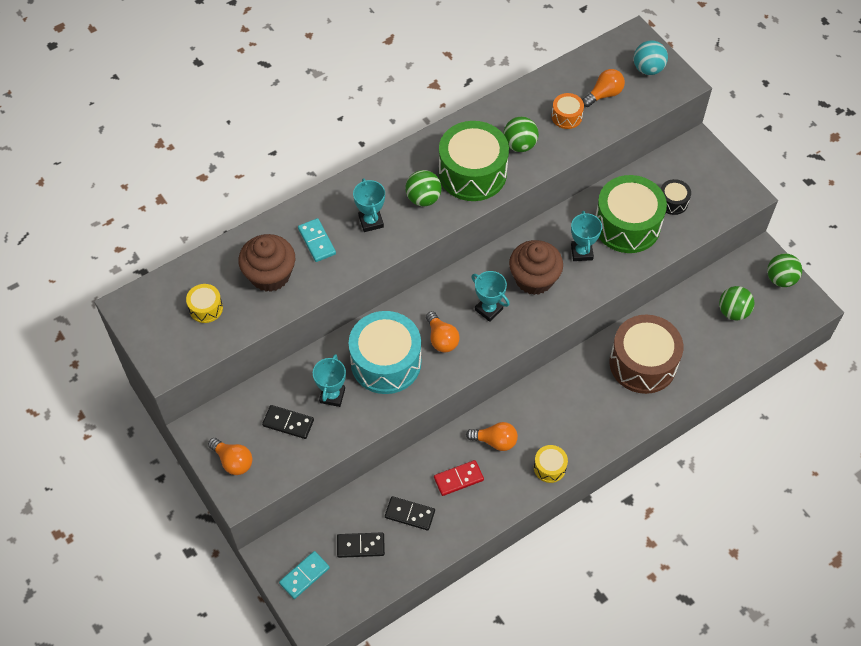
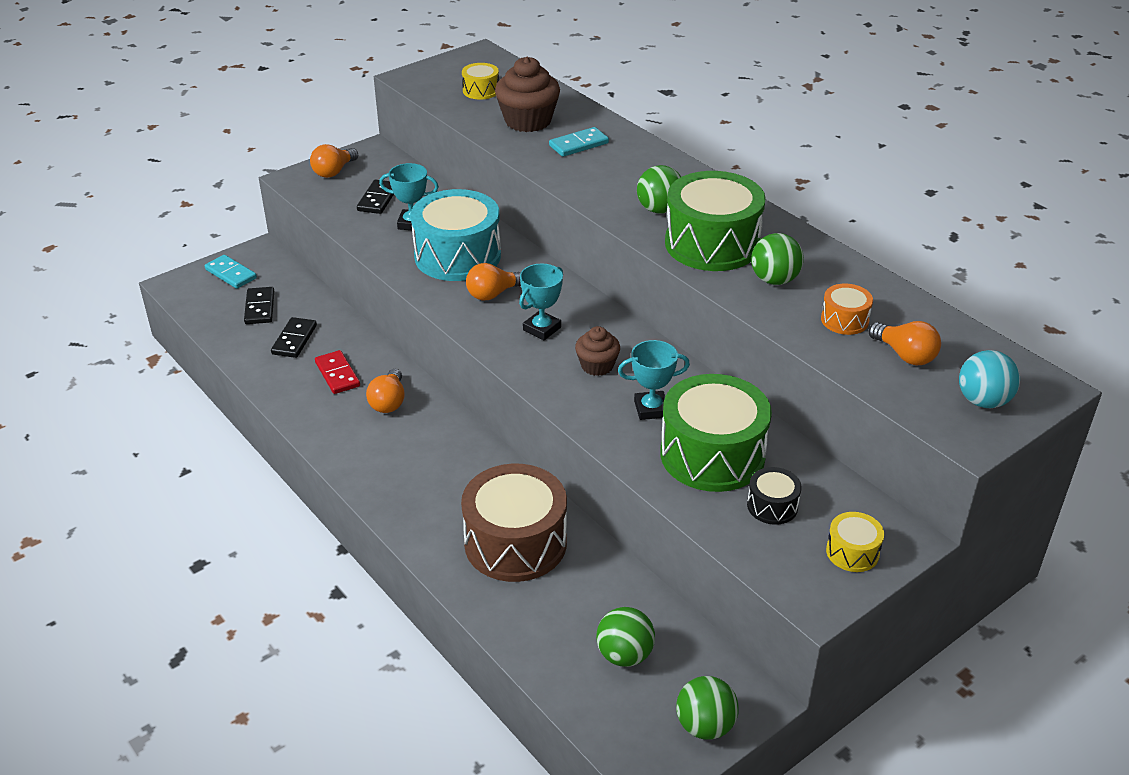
camera: 85 degrees right, 20 degrees down
(371, 221) = (615, 176): turquoise trophy -> none
(534, 279) = (597, 366): brown cupcake -> brown cupcake, size x0.59
(549, 467) = (348, 451): yellow drum -> yellow drum (852, 552)

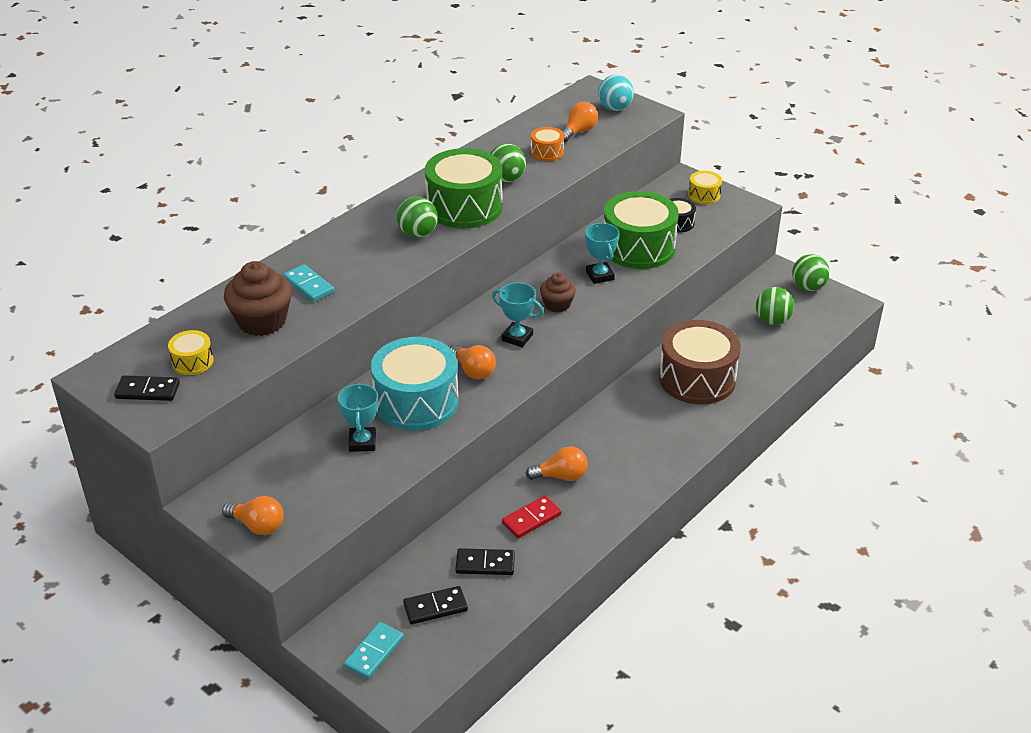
camera: 100 degrees left, 0 degrees up
(378, 199) = (316, 477): black domino -> black domino (148, 390)

